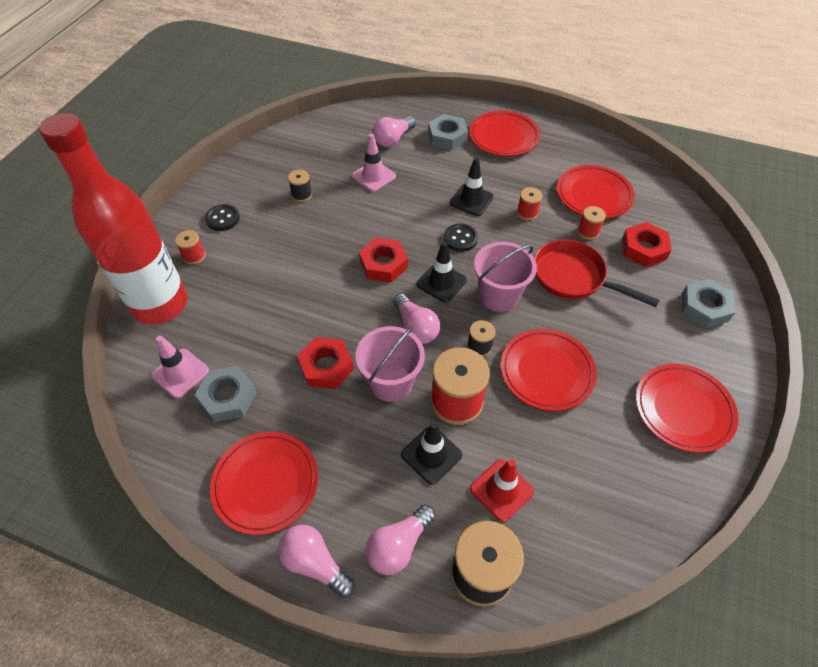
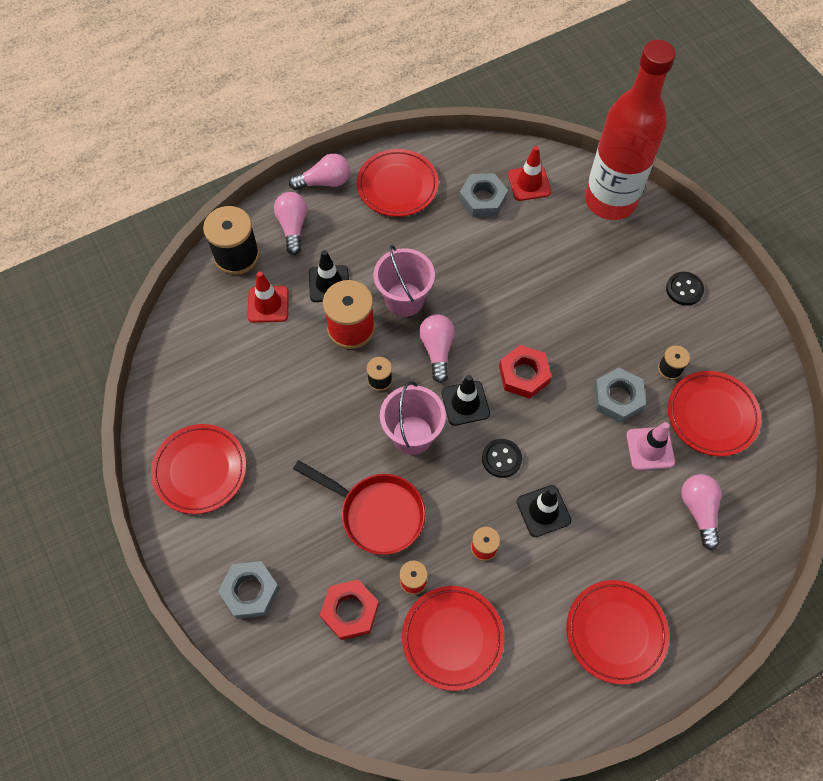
camera: 130 degrees right, 10 degrees up
(180, 373) = (529, 183): pink traffic cone -> red traffic cone
(194, 256) = (650, 246): red spool -> none
(326, 367) = (455, 269): red nut -> none
(416, 328) = (437, 350): pink light bulb -> pink light bulb turned 75 degrees clockwise
(447, 137) = (662, 571): grey nut -> grey nut (617, 398)
(546, 372) = (316, 407): red plate -> red plate (712, 415)
(573, 277) = (376, 513): red pan -> red pan turned 45 degrees clockwise

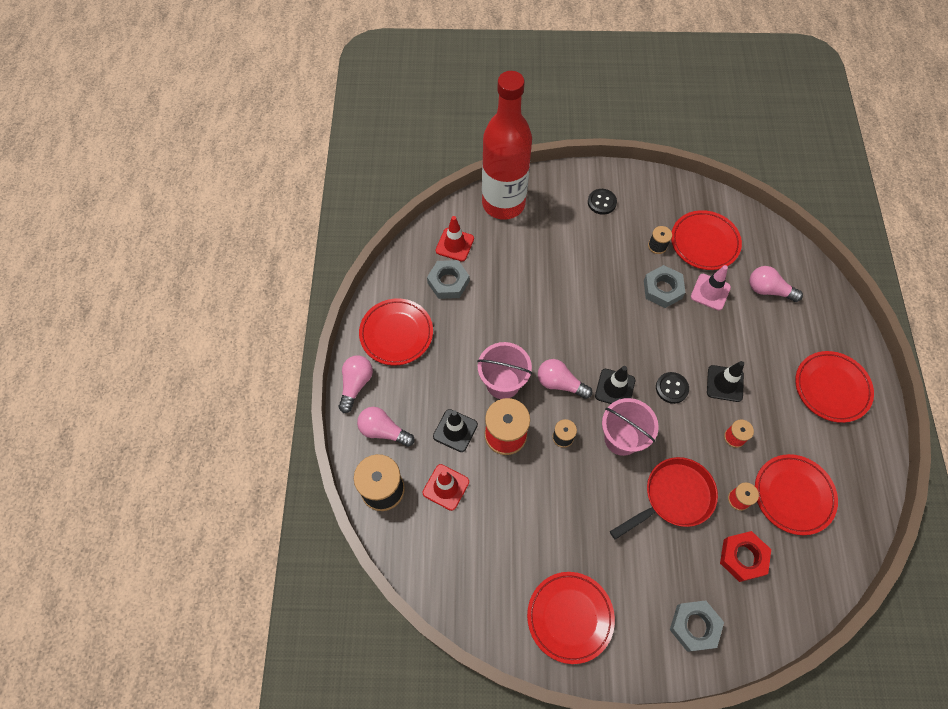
camera: 60 degrees left, 0 degrees up
(524, 375) = (612, 337): red nut -> none

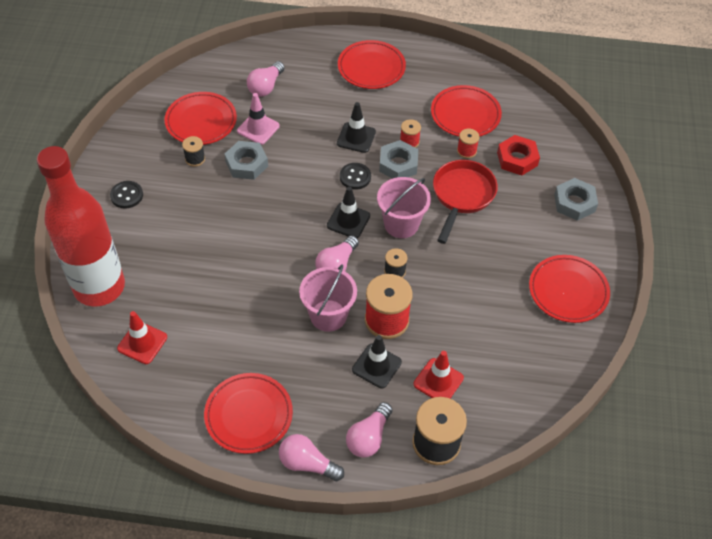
camera: 85 degrees left, 10 degrees down
(448, 282) = (192, 354): grey nut -> grey nut (398, 164)
(673, 497) = (462, 196): red pan -> red pan turned 45 degrees clockwise

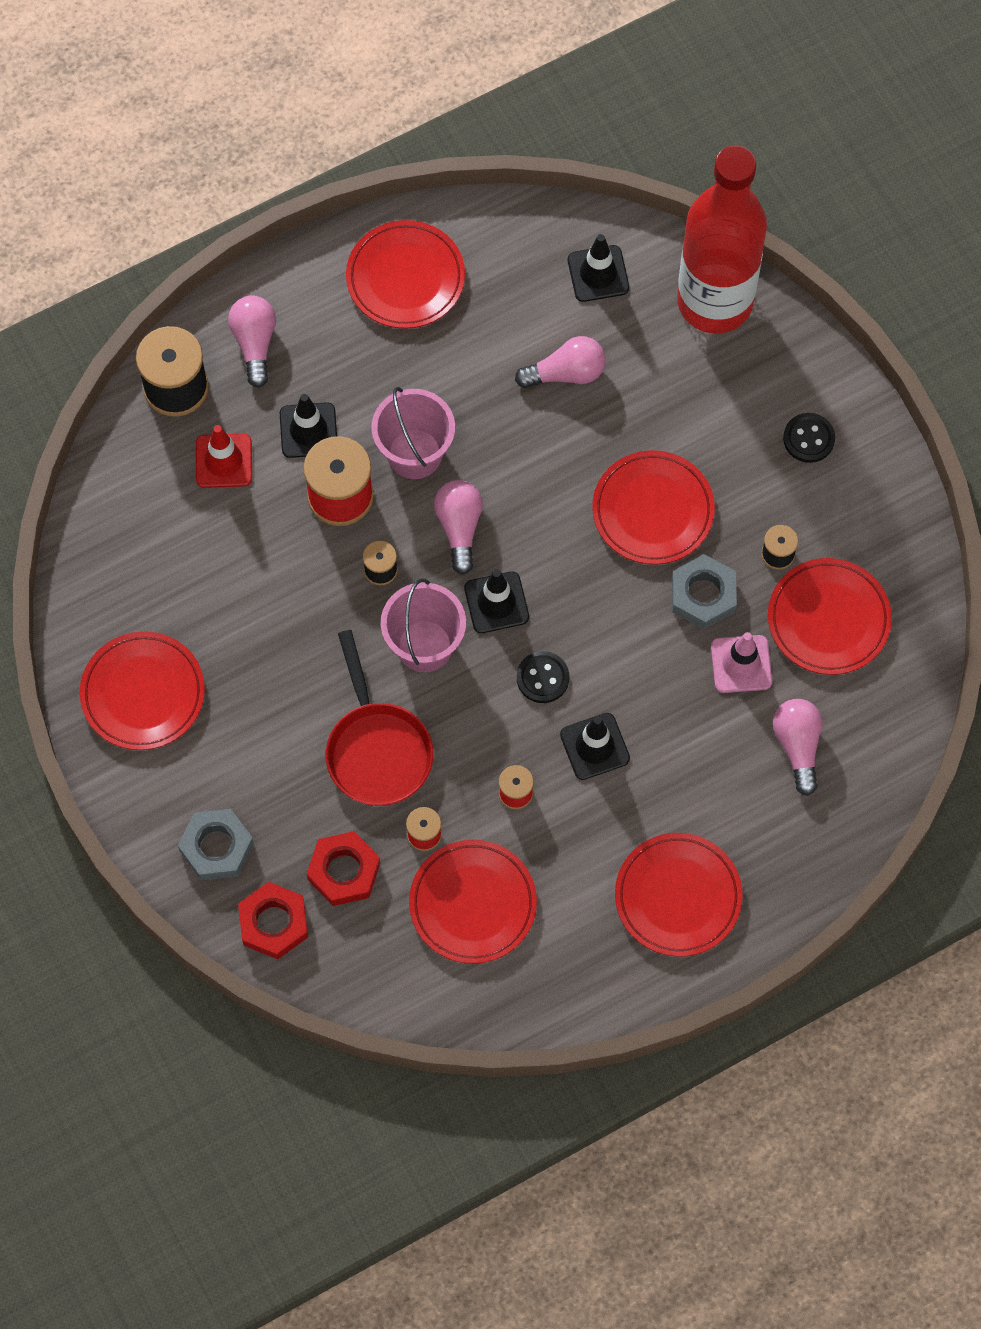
camera: 145 degrees right, 15 degrees up
(142, 343) = (598, 274): red traffic cone -> black traffic cone
(233, 212) = (653, 510): none -> red plate
(307, 464) = (299, 271): pink light bulb -> pink light bulb (566, 373)
(398, 164) = (501, 742): grey nut -> none
(567, 159) = (273, 923): none -> red nut

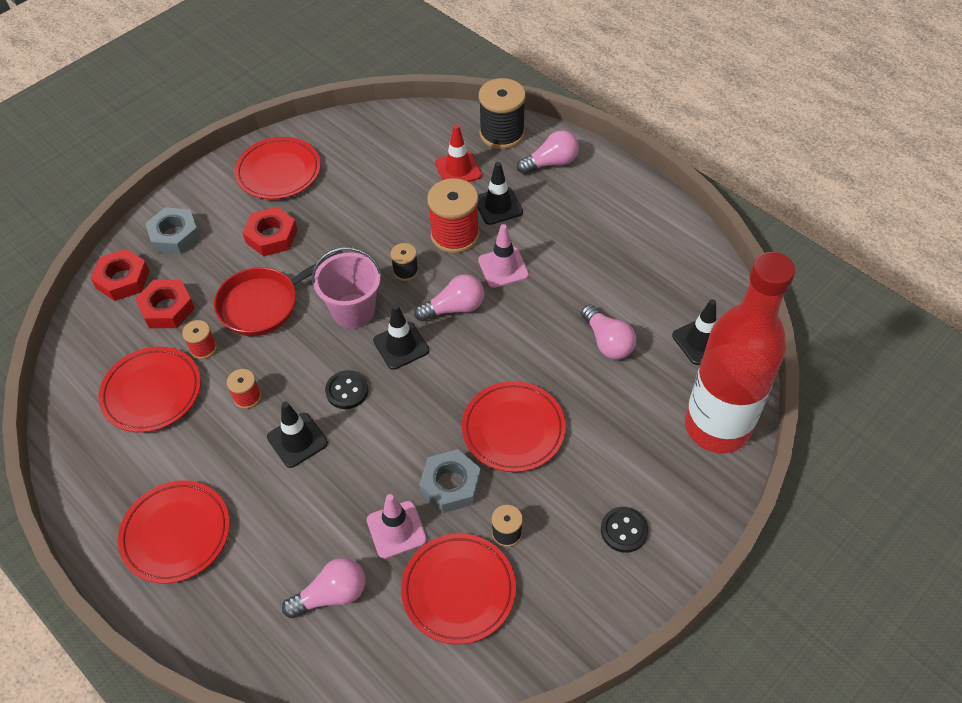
camera: 75 degrees right, 15 degrees down
(262, 722) = (271, 236): none -> red nut
(405, 278) = (638, 228): red plate -> none
(414, 454) = (503, 267): pink bucket -> pink traffic cone

